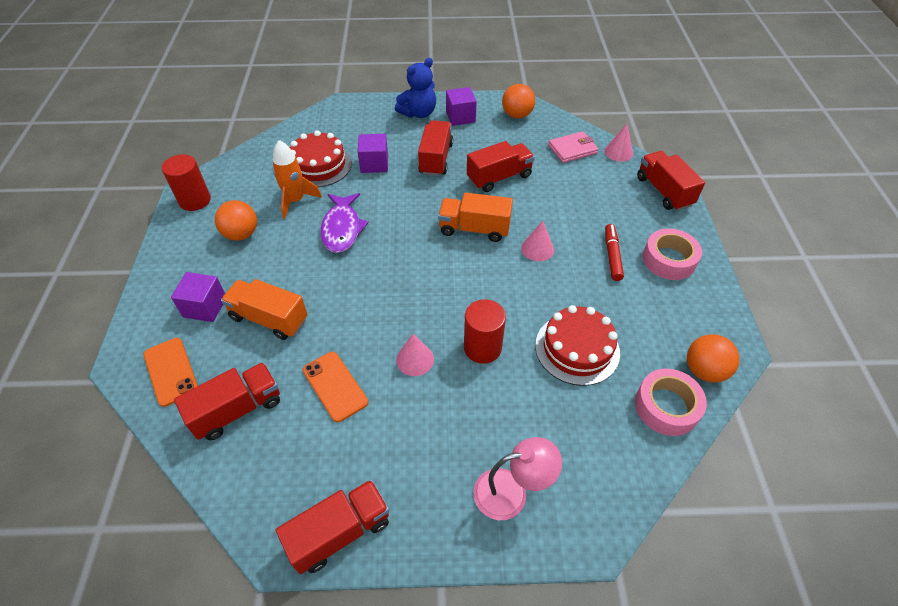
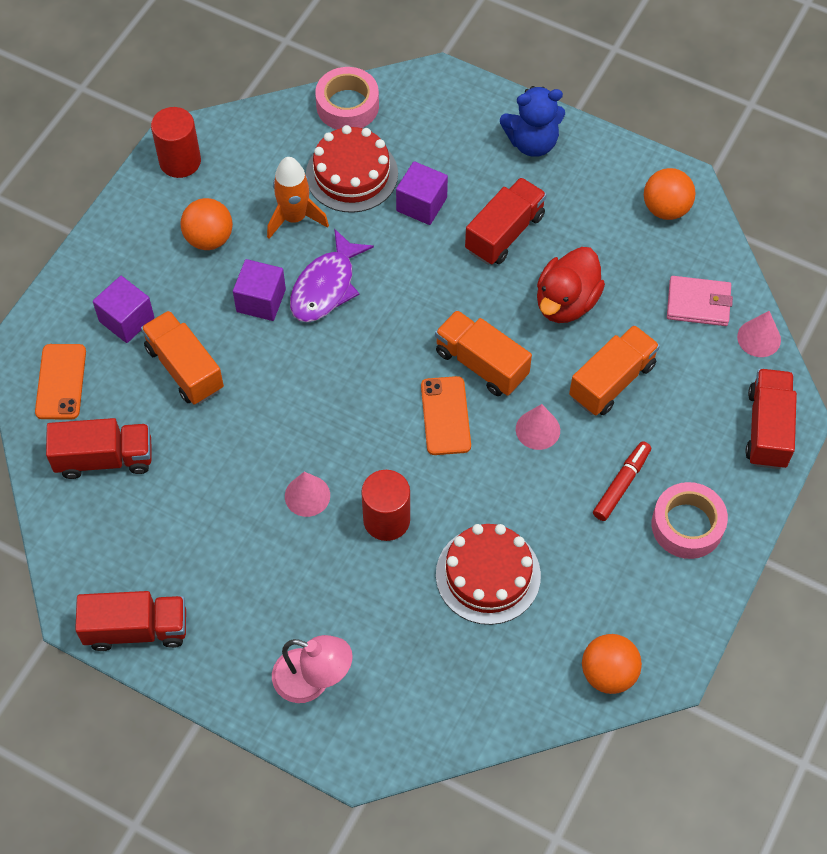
camera: 30 degrees right, 10 degrees up
(335, 386) = (210, 483): orange phone -> orange phone (445, 416)
(460, 117) = (585, 176): purple cube -> purple cube (261, 300)
(499, 177) = (566, 302): red truck -> red duck
(559, 205) = (612, 381): none -> orange truck
(666, 406) = (532, 687): pink tape -> pink tape (347, 106)

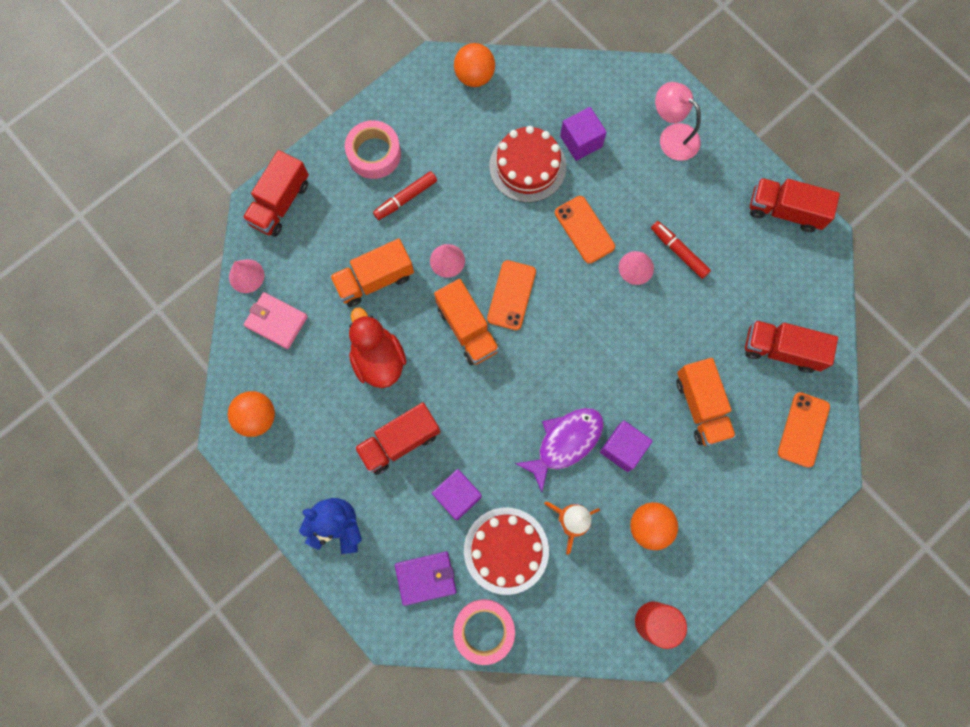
camera: 160 degrees left, 15 degrees up
(127, 320) = (738, 469): purple cube -> purple cube (581, 141)
(260, 532) = (678, 252): none -> red marker
(386, 520) = (584, 229): red cylinder -> orange phone
(423, 128) = (426, 578): none -> purple wallet
(566, 302) = (378, 359): red duck -> red duck turned 75 degrees counterclockwise

